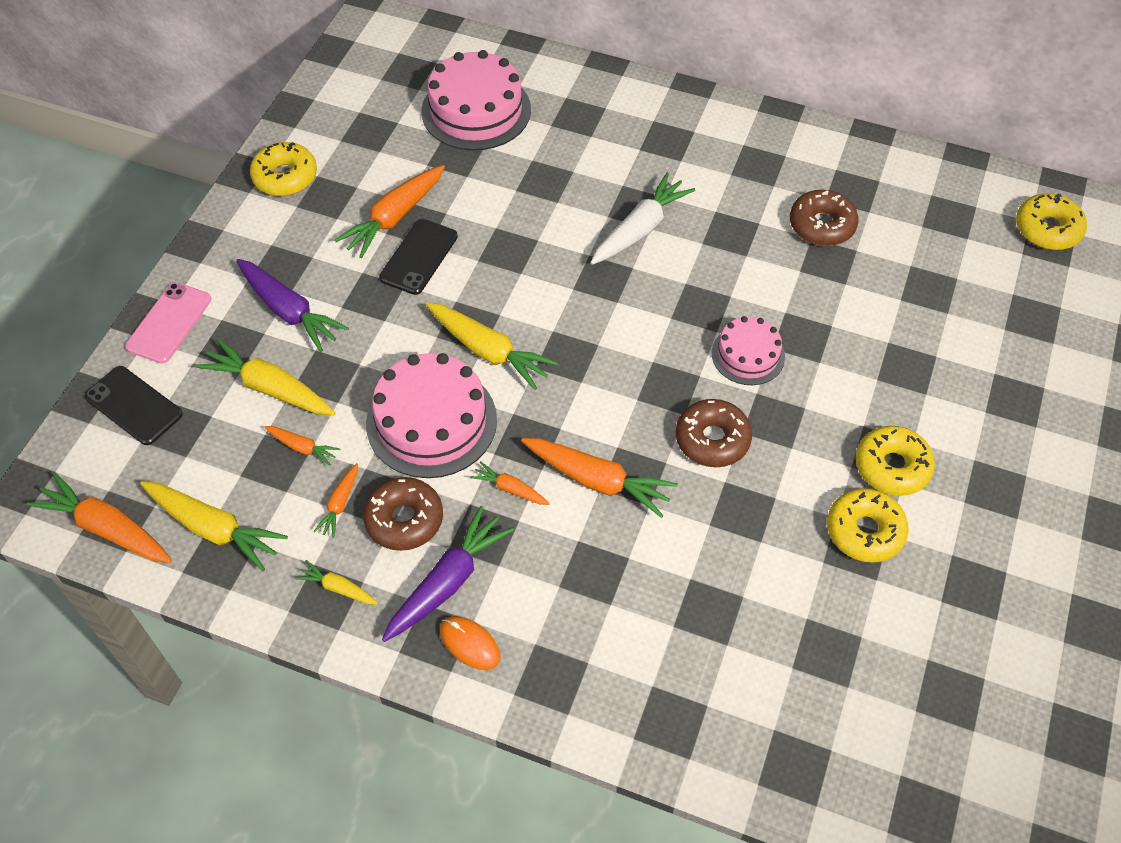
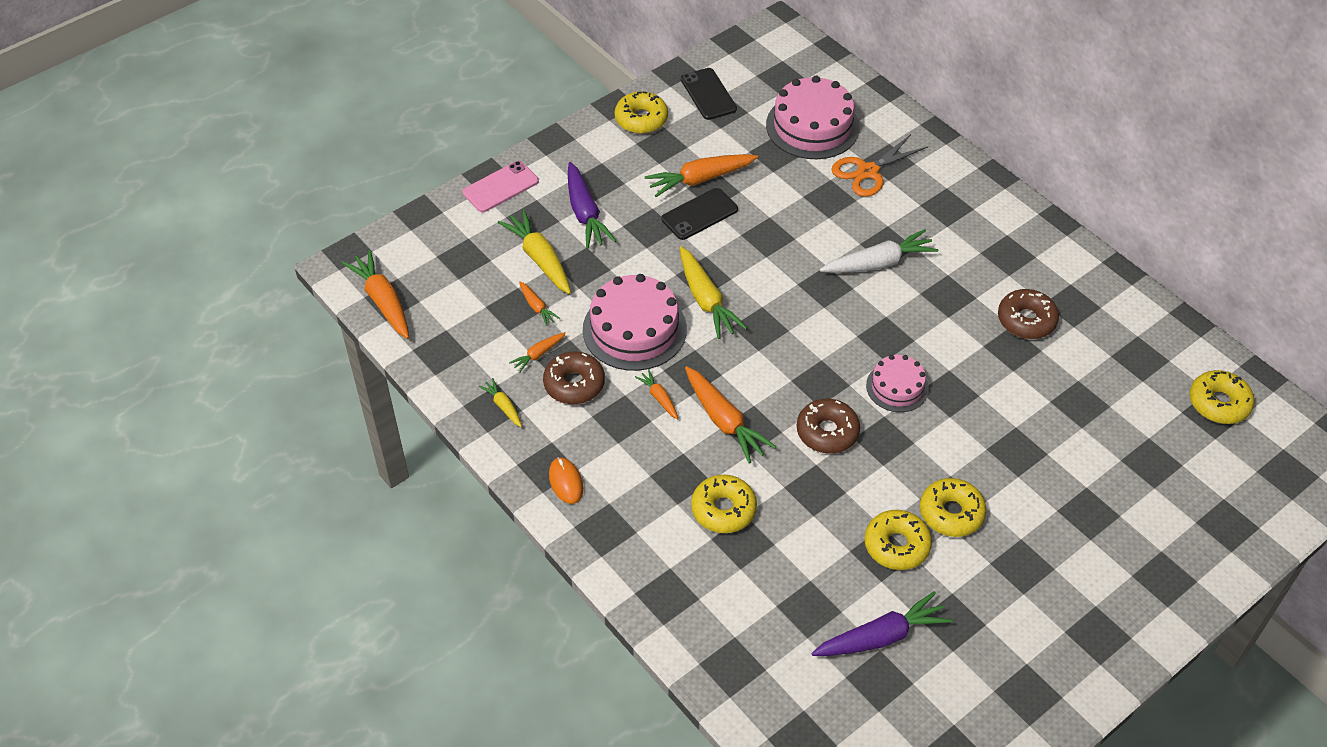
camera: 30 degrees right, 5 degrees down
(134, 405) = (445, 231): black phone -> black phone (708, 94)
(213, 528) = (448, 332): yellow carrot -> none
(447, 582) = (576, 437): purple carrot -> purple carrot (880, 637)
(565, 136) = (868, 172): none -> orange scissors
(664, 585) = (723, 509): none -> yellow donut

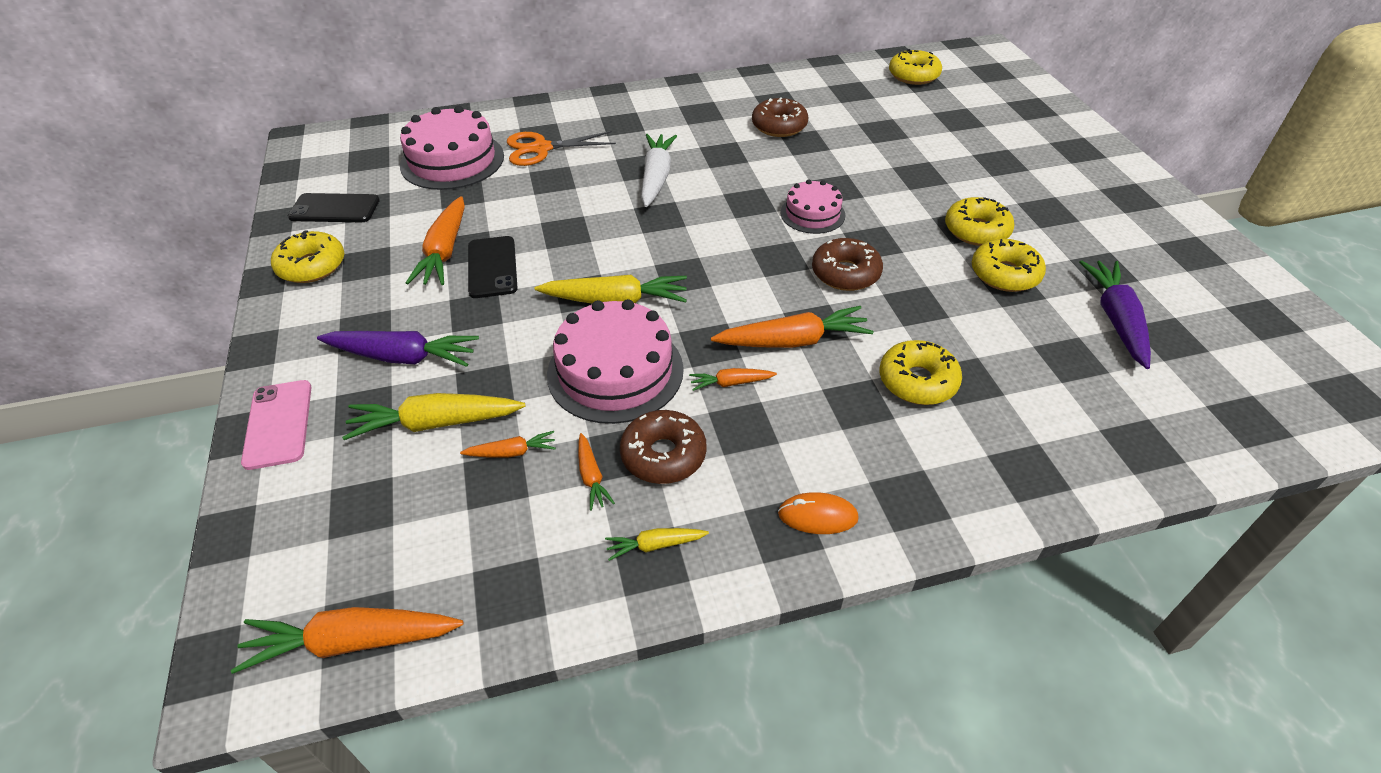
camera: 65 degrees left, 5 degrees down
(868, 172) = (541, 148): orange scissors -> orange scissors turned 90 degrees clockwise

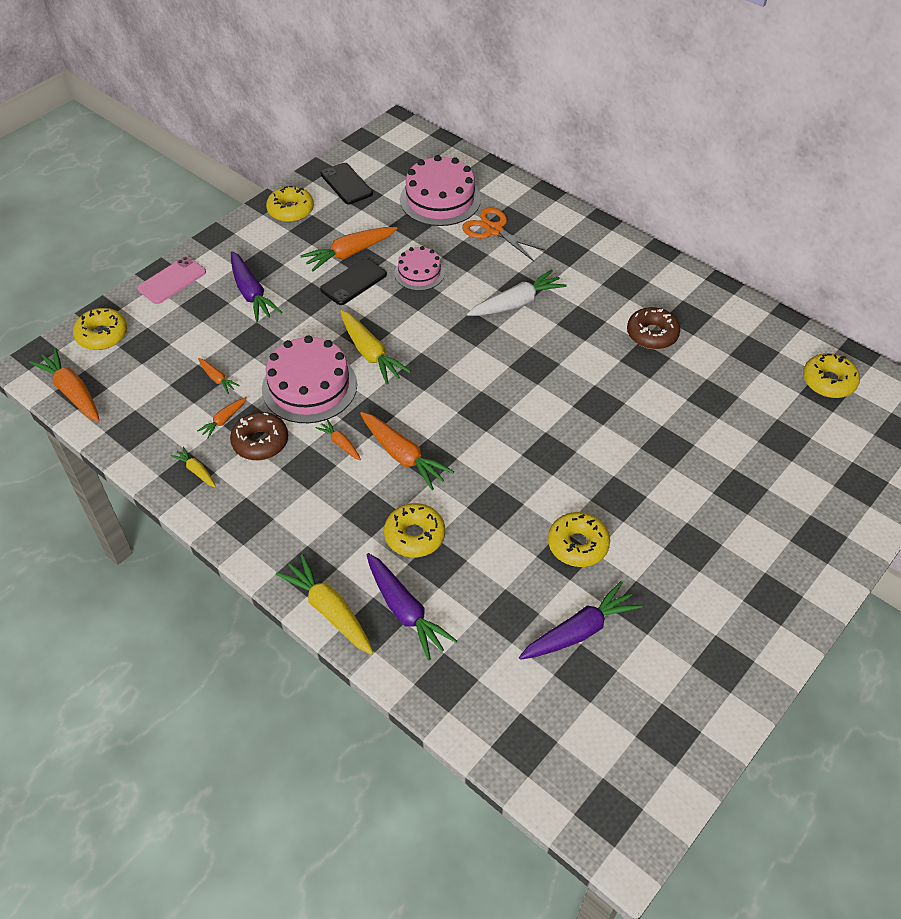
camera: 55 degrees right, 5 degrees up
(436, 423) = (215, 337): yellow carrot -> yellow carrot (329, 611)
(812, 214) = (552, 405): pink cake -> pink cake (419, 273)
(817, 516) = (264, 531): orange mouse -> none
(845, 273) = (497, 453): brown donut -> none
(976, 230) = (620, 508): yellow donut -> yellow donut (102, 335)
(1023, 436) = (405, 610): none -> purple carrot

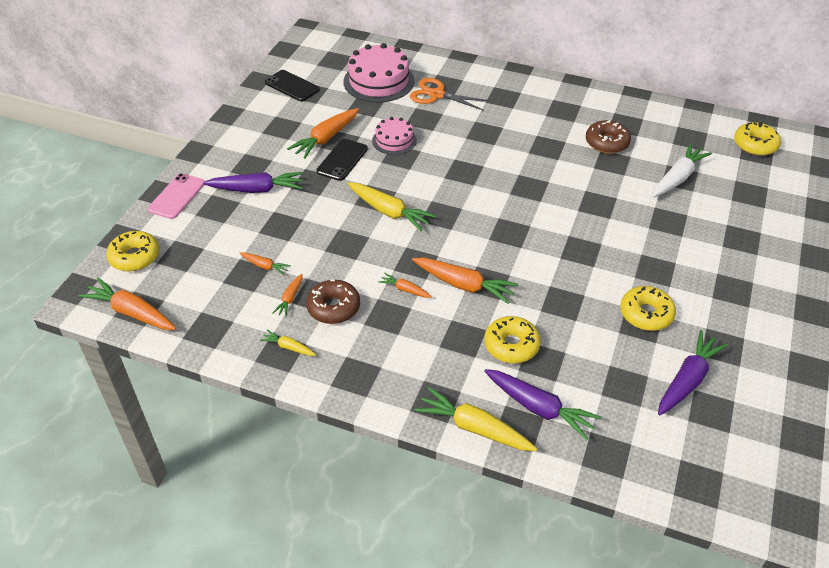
camera: 20 degrees left, 5 degrees down
(251, 293) = (256, 189): purple carrot -> purple carrot turned 45 degrees counterclockwise
(291, 210) = (254, 116): yellow donut -> none
(309, 386) = (351, 251): pink cake -> none
(516, 303) = (487, 145): white carrot -> white carrot (677, 178)

